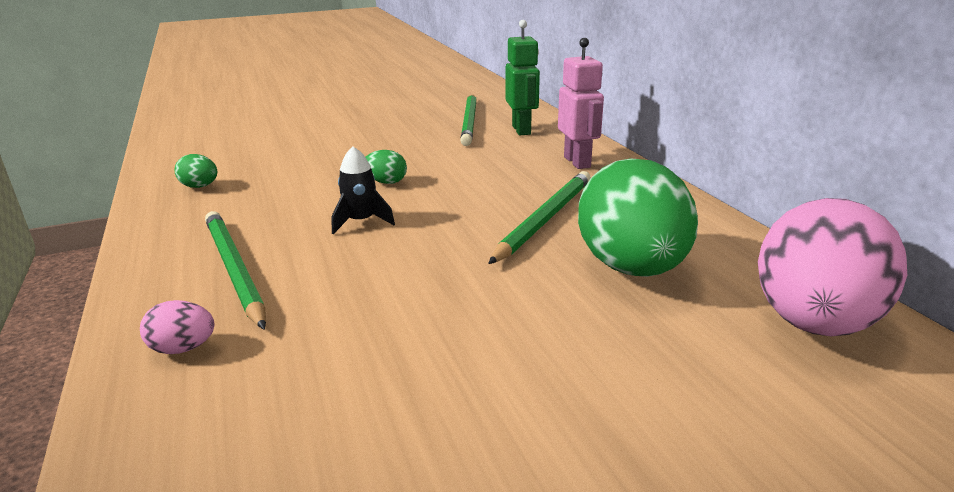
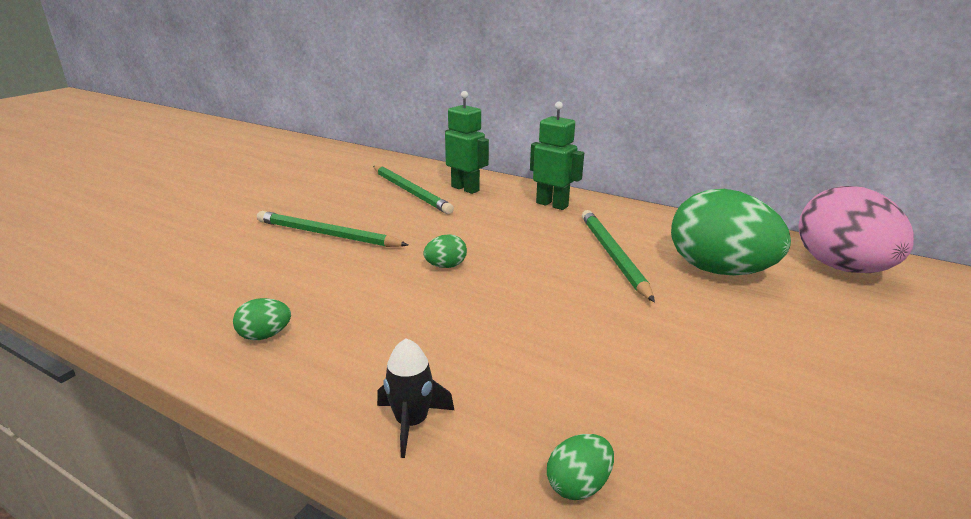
camera: 40 degrees left, 0 degrees up
(183, 348) = (578, 485): pink egg -> green egg
(234, 269) = (475, 397): green pencil -> green pencil (327, 234)
(361, 222) = (494, 308): black rocket -> black rocket (411, 423)
(577, 162) = (552, 204): pink robot -> green robot

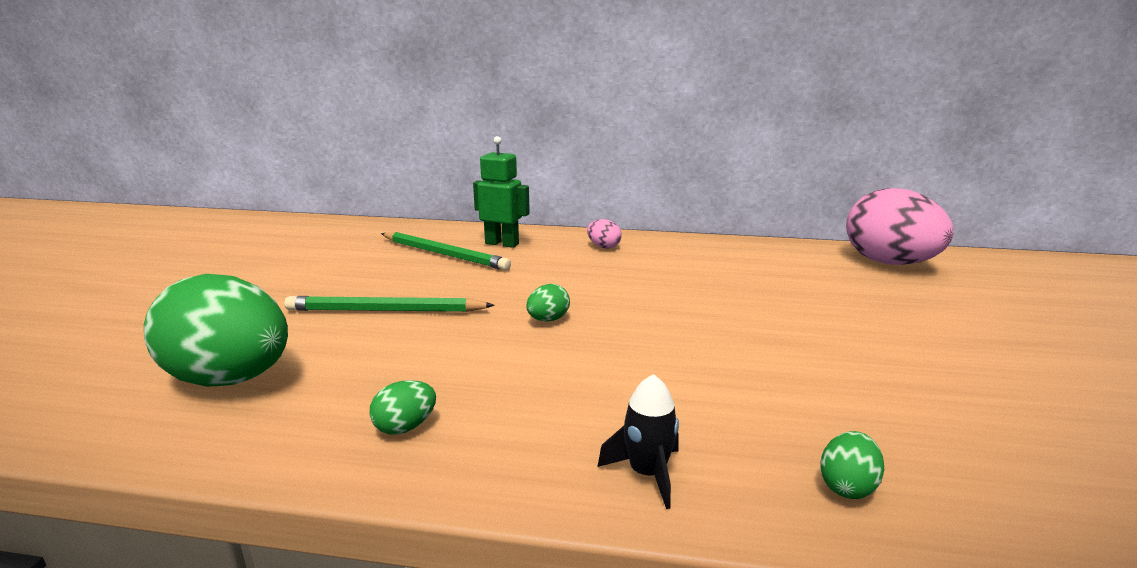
camera: 20 degrees left, 5 degrees down
(552, 204) = (603, 247): green robot -> pink egg
(612, 255) = (700, 283): green pencil -> none
(718, 270) = (799, 281): green egg -> green egg (231, 379)

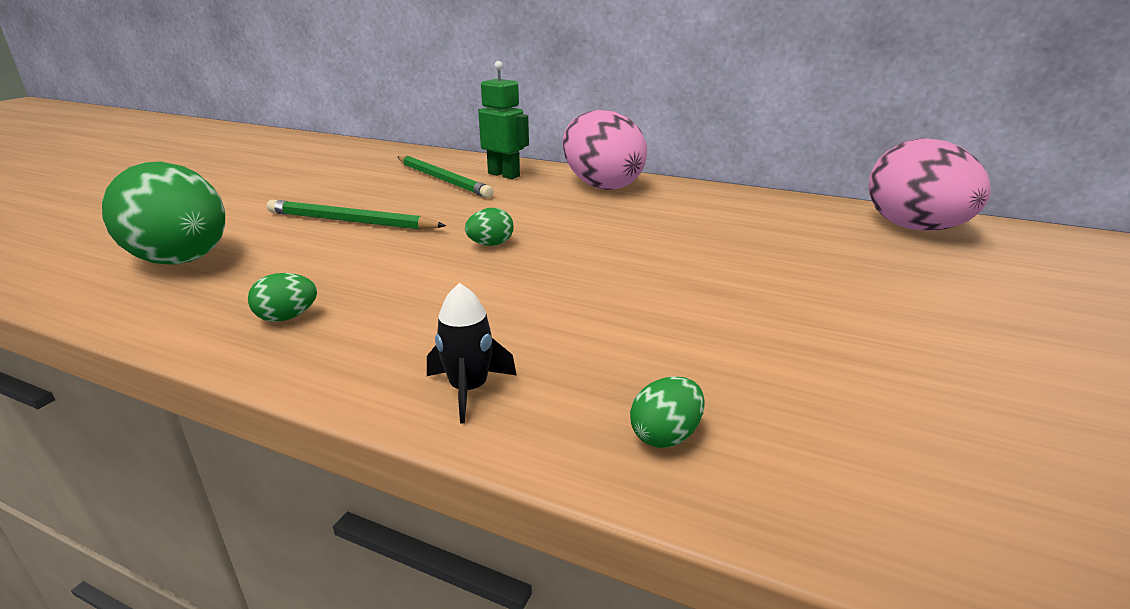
camera: 15 degrees right, 5 degrees up
(603, 247) = (601, 185): pink egg -> pink egg, size x2.47

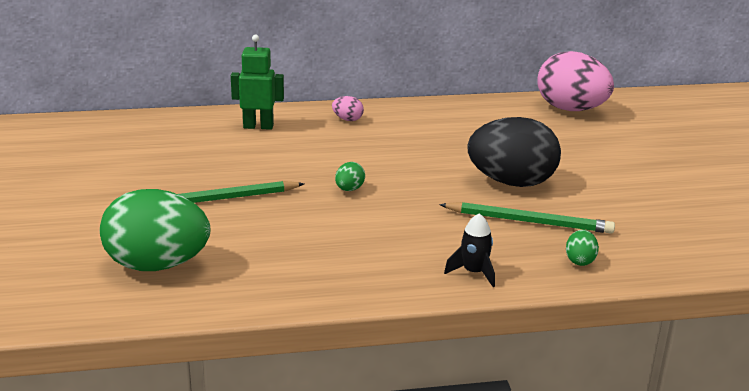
camera: 35 degrees left, 0 degrees up
(287, 317) = (312, 273): green egg -> none
(442, 179) = (217, 143): green pencil -> green pencil (529, 221)
(601, 185) = (347, 119): pink egg -> pink egg, size x0.40
(707, 288) = (511, 182): none -> black egg

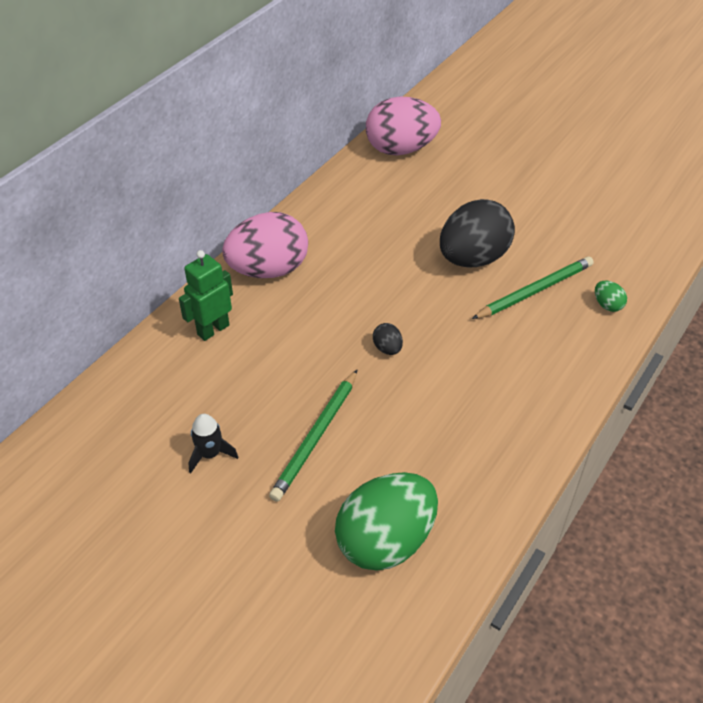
camera: 45 degrees left, 20 degrees up
(347, 119) = (268, 270): pink egg -> pink egg, size x2.47
(349, 189) = (387, 348): green egg -> black egg
(474, 273) = (573, 366): black rocket -> black rocket (210, 454)

